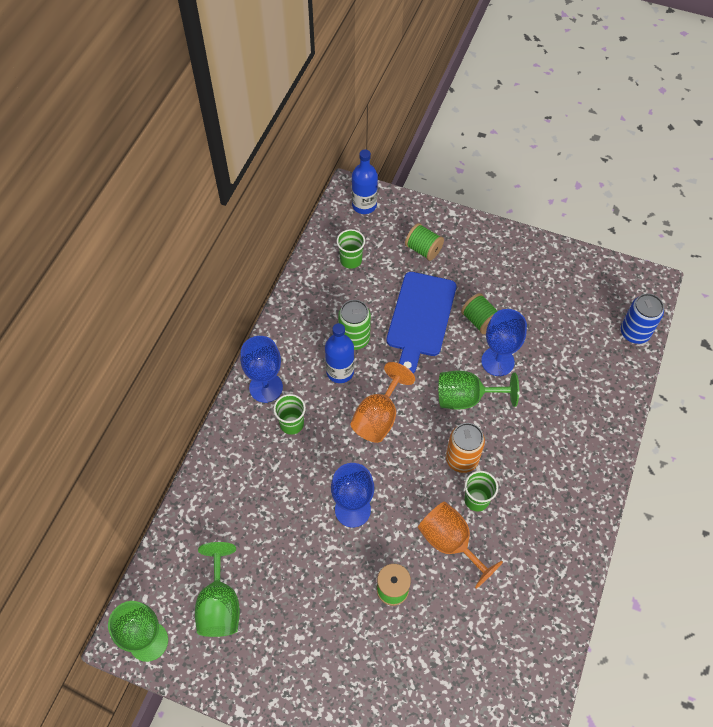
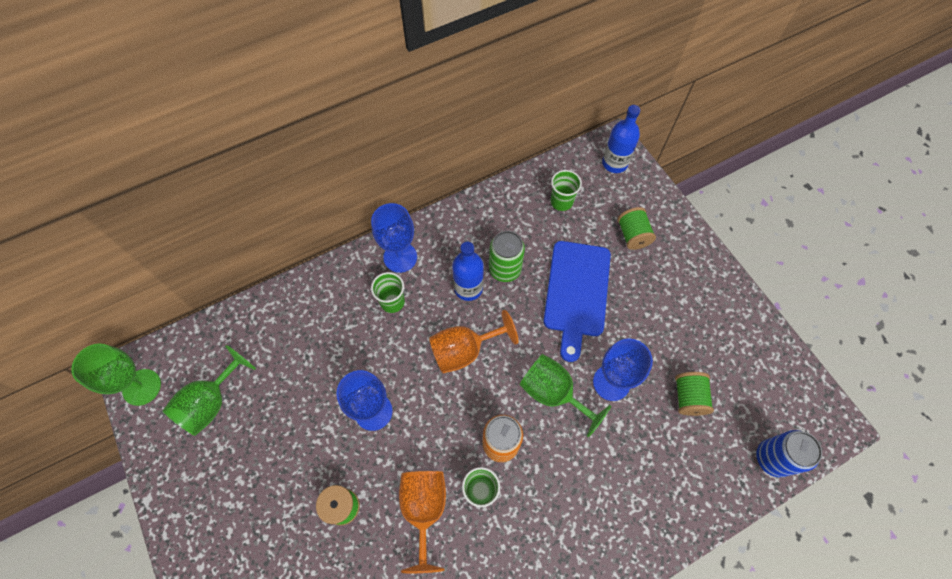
camera: 40 degrees right, 5 degrees up
(420, 318) = (577, 292): blue cutting board -> blue cutting board turned 45 degrees counterclockwise
(479, 321) = (627, 334): green spool -> green spool (688, 397)

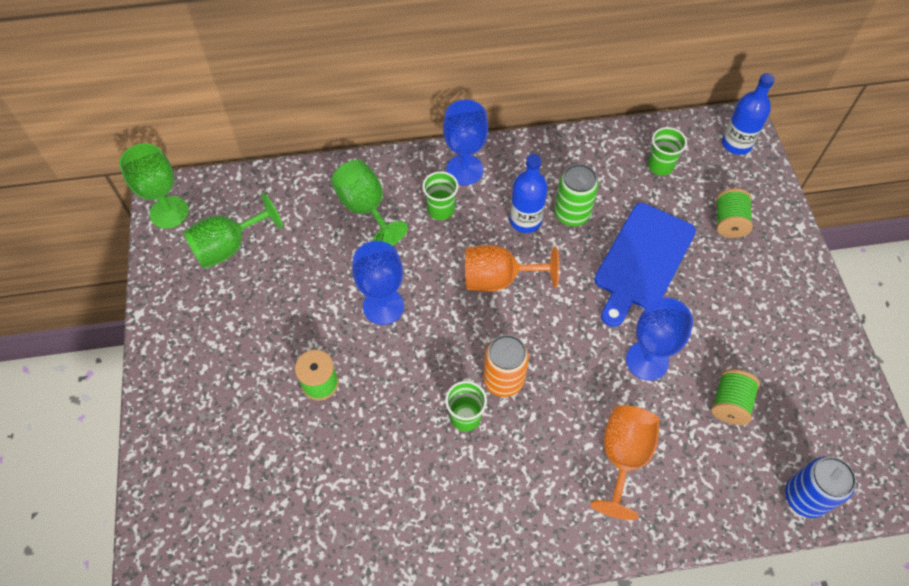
camera: 20 degrees right, 5 degrees down
(424, 509) = (401, 414): orange goblet -> orange goblet (623, 457)
(553, 393) = (578, 350): green goblet -> green goblet (365, 208)

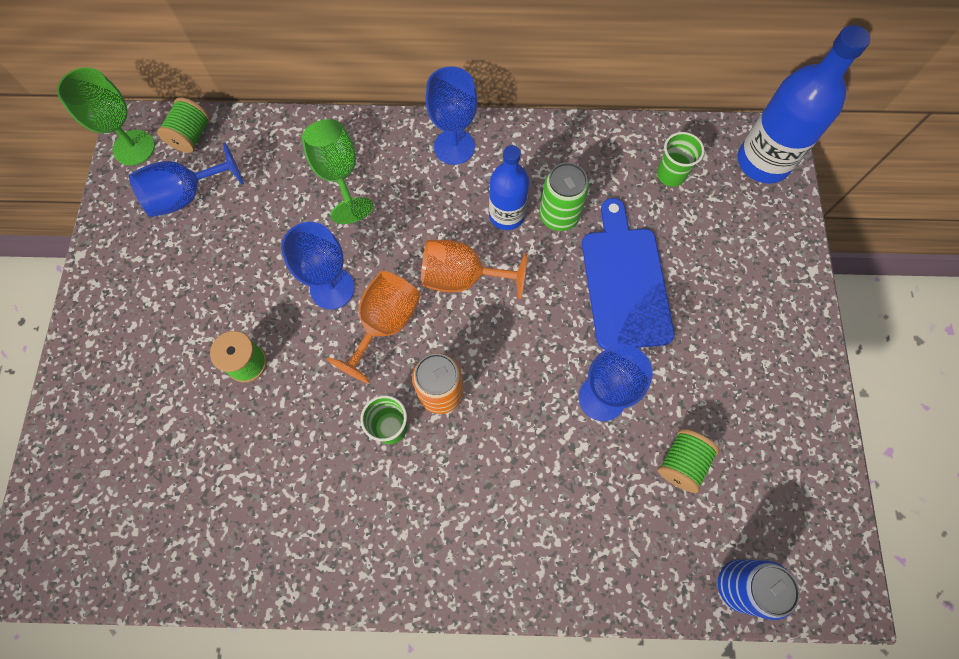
camera: 10 degrees right, 10 degrees up
(228, 247) = (186, 196): green goblet -> blue goblet
(440, 210) = (418, 189): green cup -> none
(623, 457) = (549, 503): orange goblet -> orange goblet (384, 324)
(642, 260) = (624, 282): blue cutting board -> blue cutting board turned 135 degrees clockwise
(729, 222) = (732, 252): green spool -> green spool (191, 136)
(736, 144) = (763, 162): blue bottle -> blue bottle, size x1.58

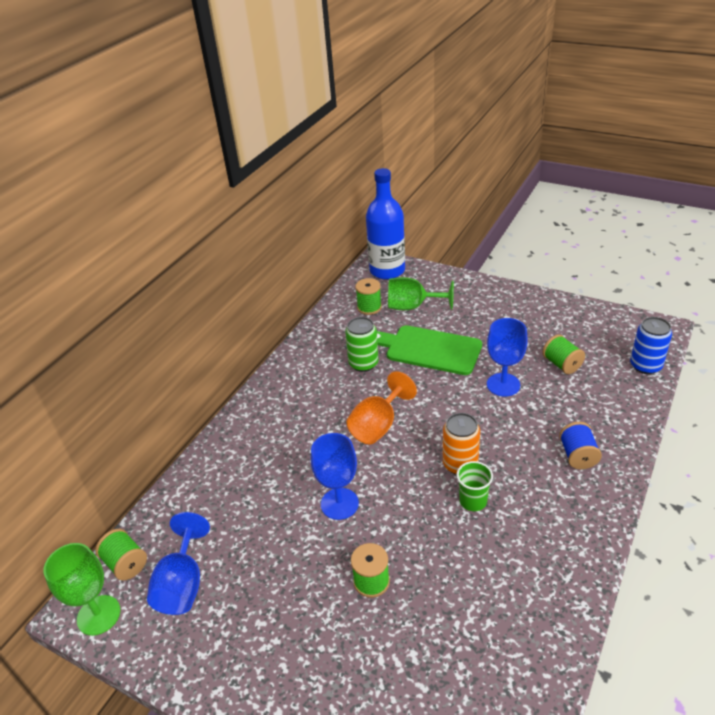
camera: 60 degrees left, 30 degrees down
(338, 175) = (244, 471): green goblet -> green goblet (412, 307)
(384, 324) = (388, 480): orange goblet -> none
(454, 147) = (272, 398): blue goblet -> none
(506, 215) = (345, 388): blue bottle -> none
(514, 531) = (577, 455): none -> blue spool
(624, 282) = (429, 349): blue cutting board -> green cutting board
(670, 174) = (369, 307): green cup -> green spool

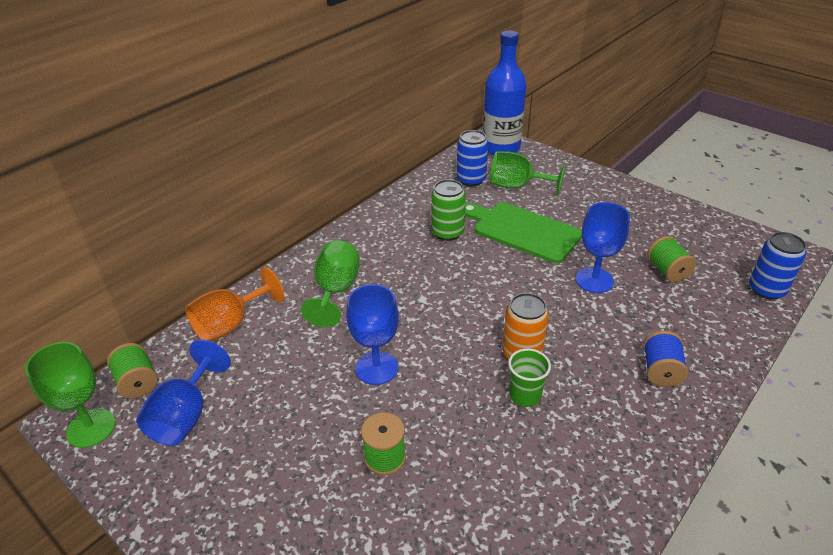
camera: 10 degrees right, 0 degrees up
(279, 439) = (336, 291): none -> green goblet
(369, 307) = (471, 180): green spool -> blue can
(378, 426) = (443, 297): orange goblet -> orange goblet (230, 324)

